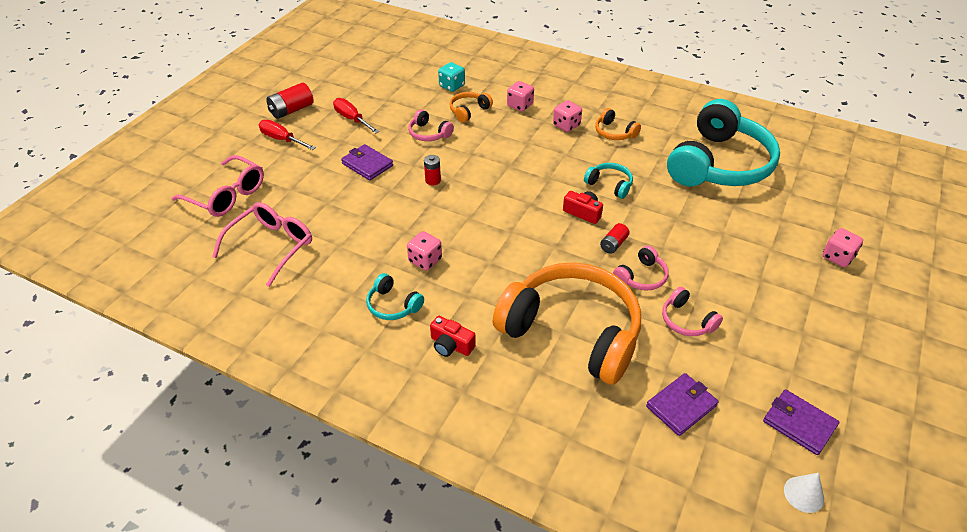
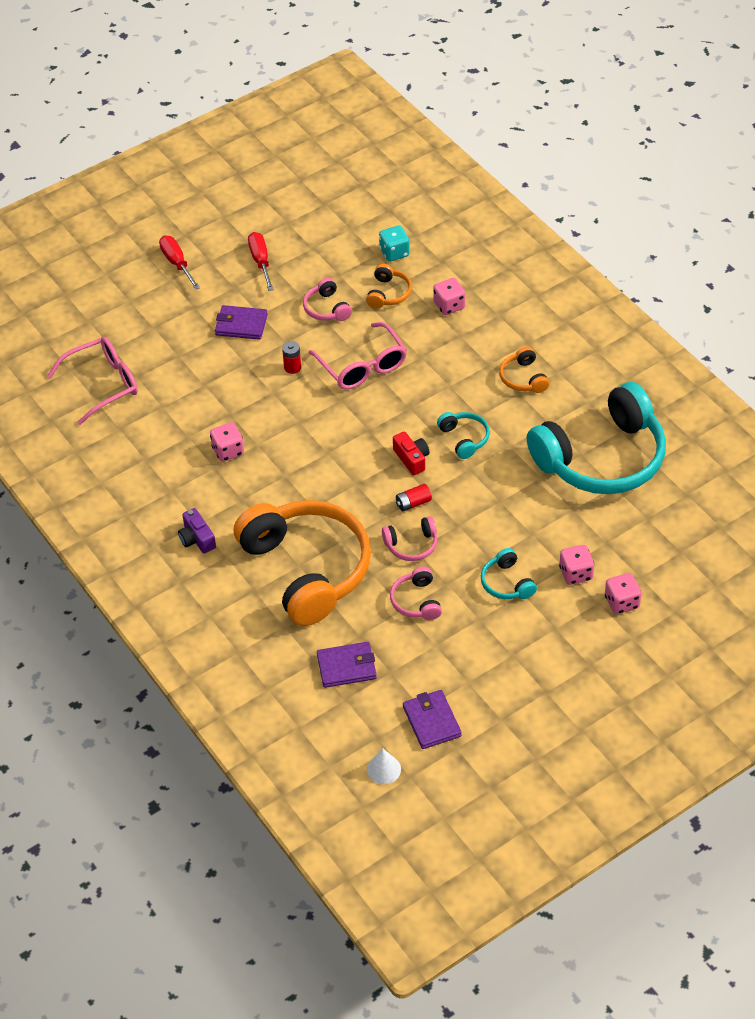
camera: 30 degrees right, 5 degrees up
(227, 195) = (92, 313): pink glasses -> pink glasses (363, 366)
(291, 110) = (207, 228): red battery -> none
(367, 164) = (241, 325): purple wallet -> purple wallet turned 60 degrees counterclockwise
(393, 305) = (172, 483): turquoise headphones -> turquoise headphones (506, 583)
(451, 345) = (197, 539): red camera -> purple camera
(469, 111) = (388, 293): orange headphones -> orange headphones turned 120 degrees clockwise
(566, 125) = (479, 350): pink dice -> pink dice (575, 573)

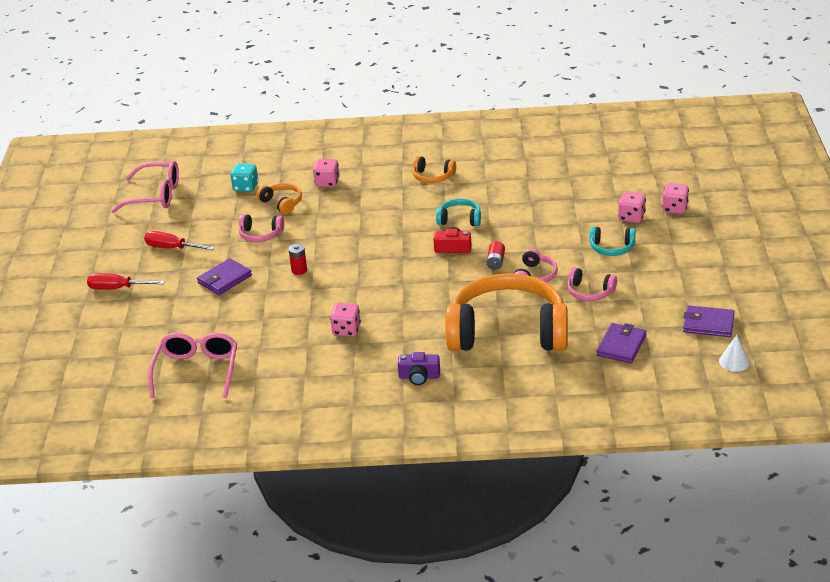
camera: 55 degrees left, 15 degrees down
(363, 366) = (338, 238): pink glasses -> pink glasses (155, 196)
(602, 458) = (541, 172): turquoise headphones -> none

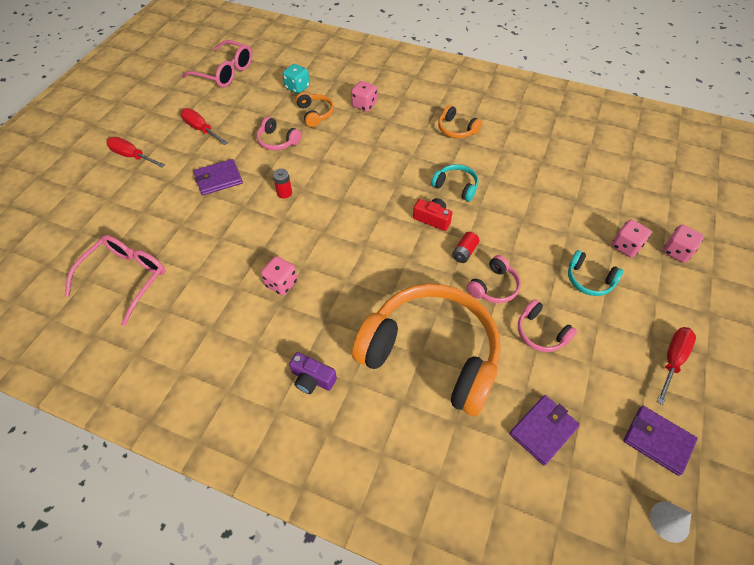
camera: 20 degrees right, 20 degrees up
(700, 277) = (672, 360): none -> red screwdriver

